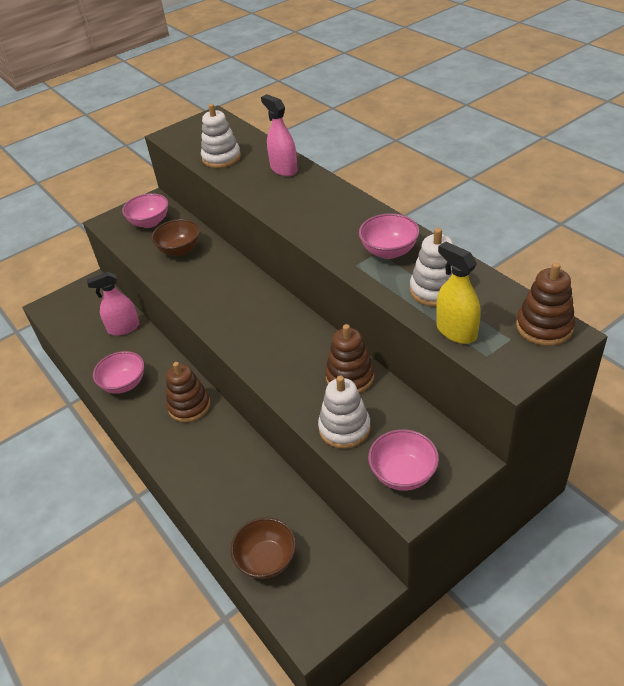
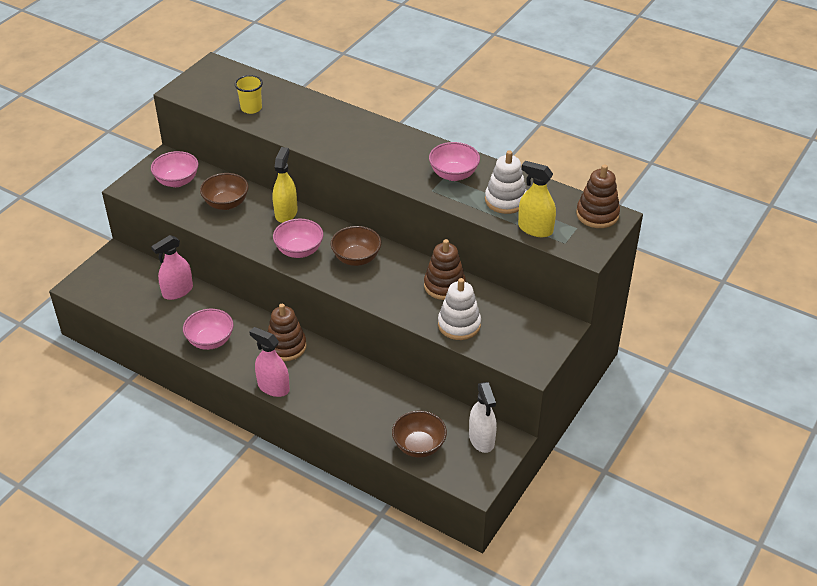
camera: 25 degrees left, 0 degrees up
(221, 158) = (251, 108): white stacking toy -> yellow cup
(229, 268) = (286, 213): none -> yellow spray bottle
(272, 327) = (356, 258): none -> brown bowl
(284, 169) = (320, 112): pink spray bottle -> pink spray bottle (273, 387)
(340, 572) = (481, 439): none -> white spray bottle
(403, 474) = (519, 347): pink bowl -> pink bowl (299, 250)

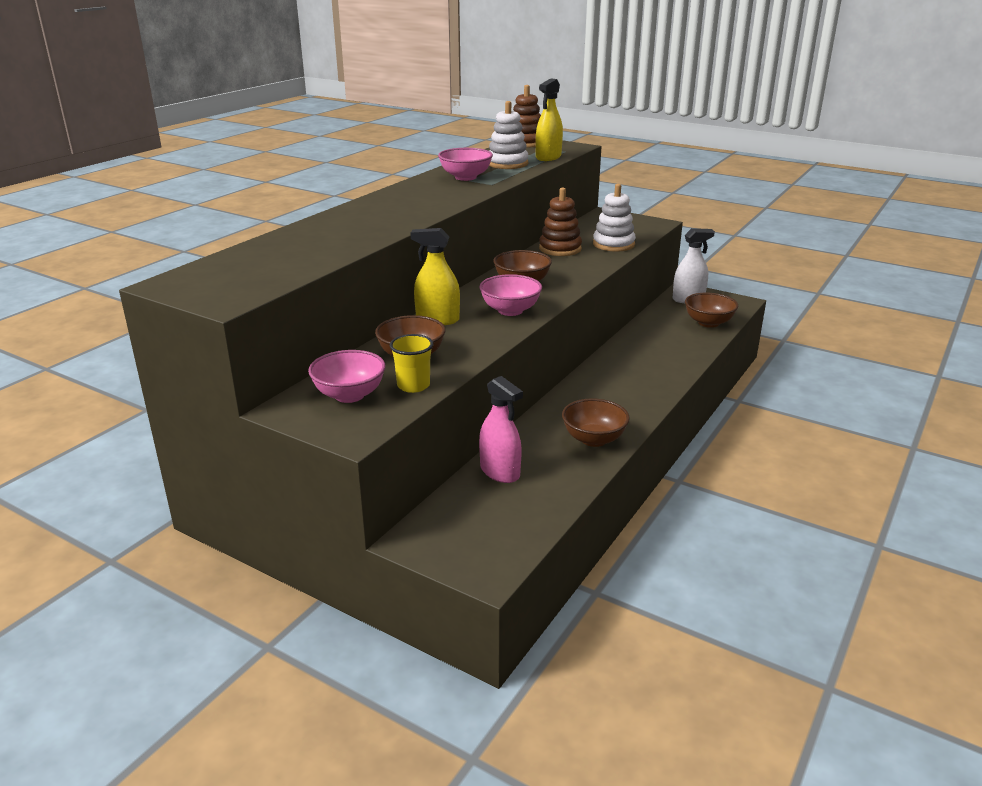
camera: 90 degrees left, 15 degrees down
(210, 341) = (593, 439): pink bowl -> brown bowl
(251, 108) = (302, 258): yellow cup -> yellow cup (413, 385)
(273, 387) = (659, 394): pink spray bottle -> none
(286, 346) = (593, 389): brown stacking toy -> none

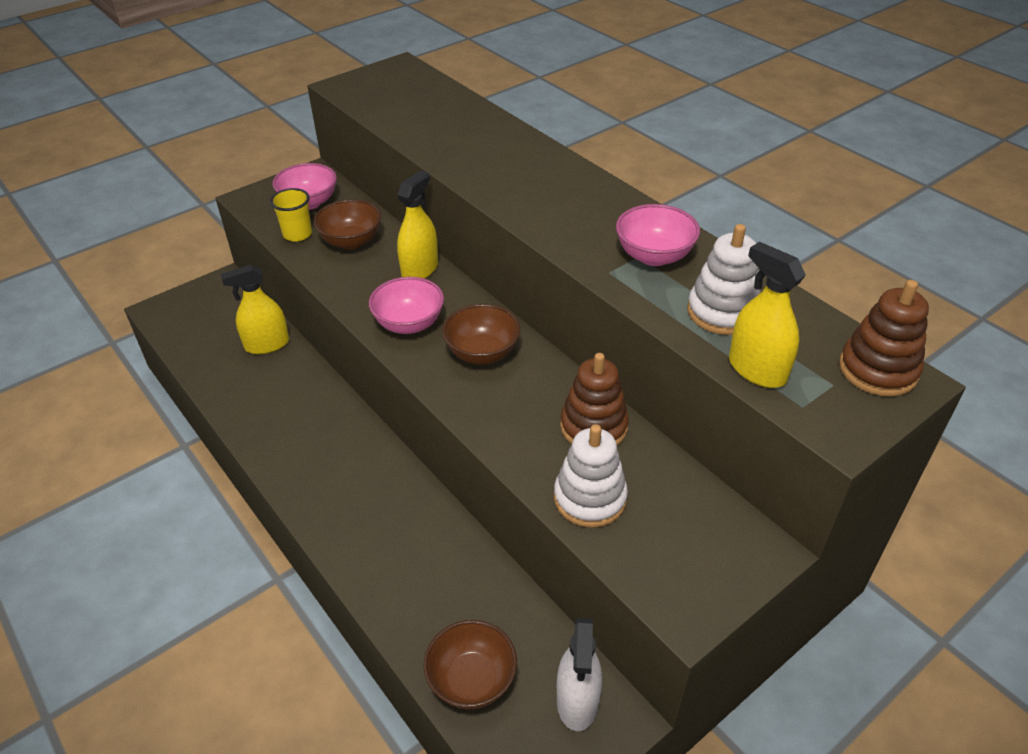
camera: 110 degrees right, 15 degrees up
(500, 472) = (267, 344): pink spray bottle -> yellow spray bottle
(593, 439) = (267, 421): brown bowl -> none

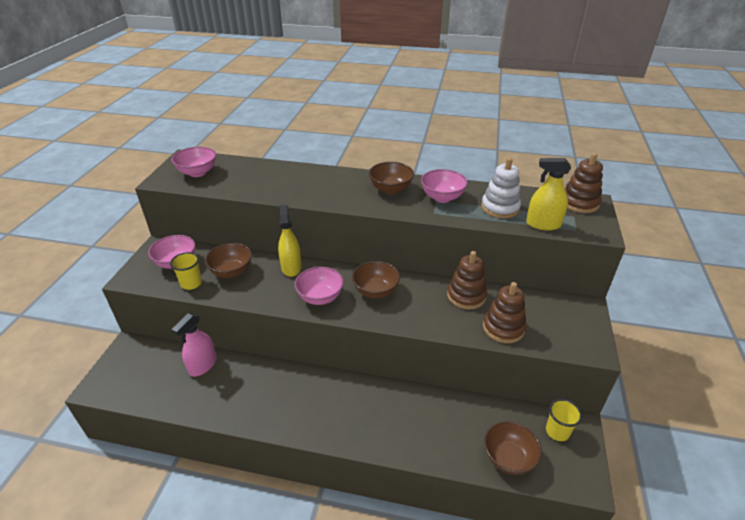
camera: 40 degrees left, 5 degrees down
(267, 344) = (203, 365): yellow spray bottle -> pink spray bottle
(391, 91) = (198, 172): none -> pink bowl
(577, 701) = (557, 431): white spray bottle -> yellow cup
(590, 498) = (503, 328): white stacking toy -> brown stacking toy
(595, 211) = (390, 189): none -> brown bowl

